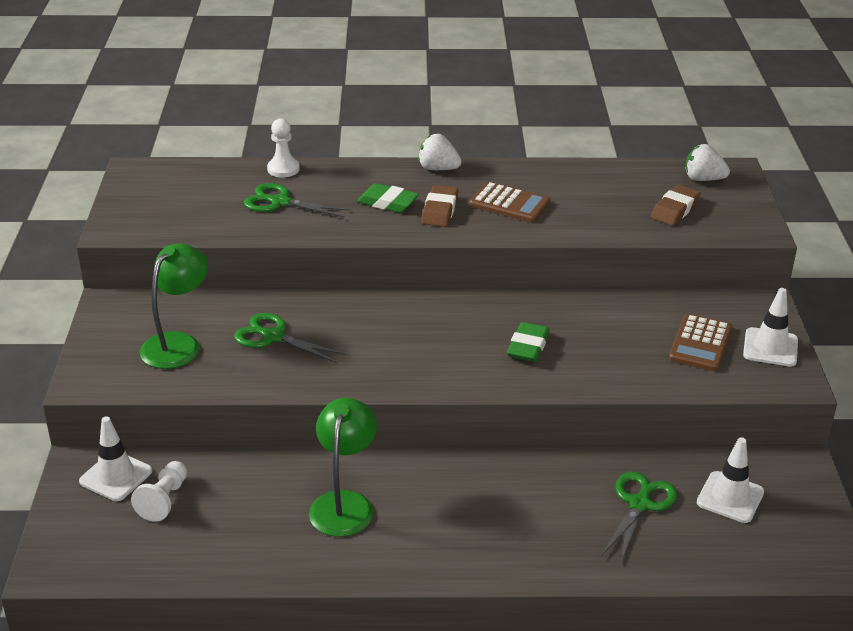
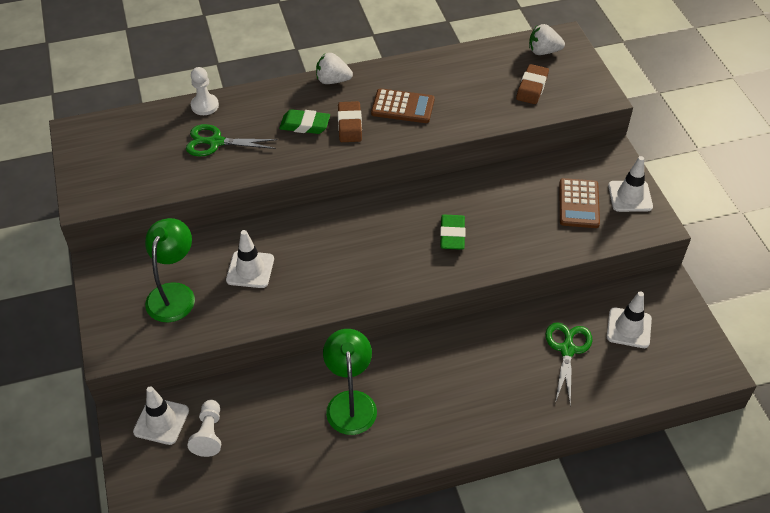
camera: 15 degrees left, 15 degrees up
(274, 337) = (250, 269): green scissors -> white traffic cone

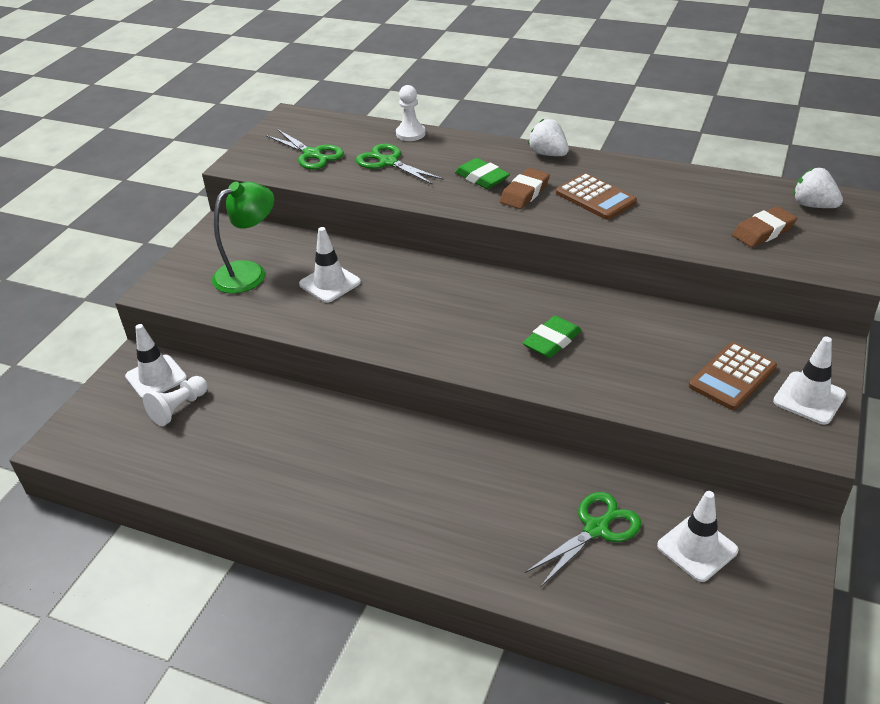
camera: 40 degrees right, 10 degrees down
(141, 162) = (312, 154): none -> green scissors
(350, 402) = (321, 451): green lamp -> none

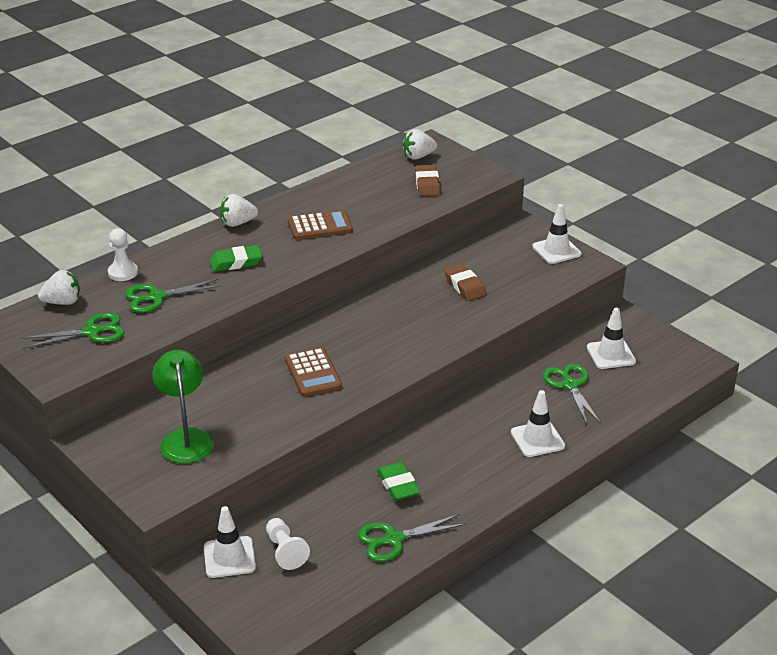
camera: 65 degrees left, 5 degrees down
(230, 477) = (394, 539): none -> green scissors
(330, 283) = (249, 398): white traffic cone -> white traffic cone (537, 439)
(344, 126) = (63, 302): none -> white strawberry
(524, 193) = (280, 251): brown eraser -> brown eraser (465, 286)
(552, 341) = (422, 319): green eraser -> green eraser (398, 485)
(732, 377) = (517, 267): brown calculator -> brown calculator (313, 373)

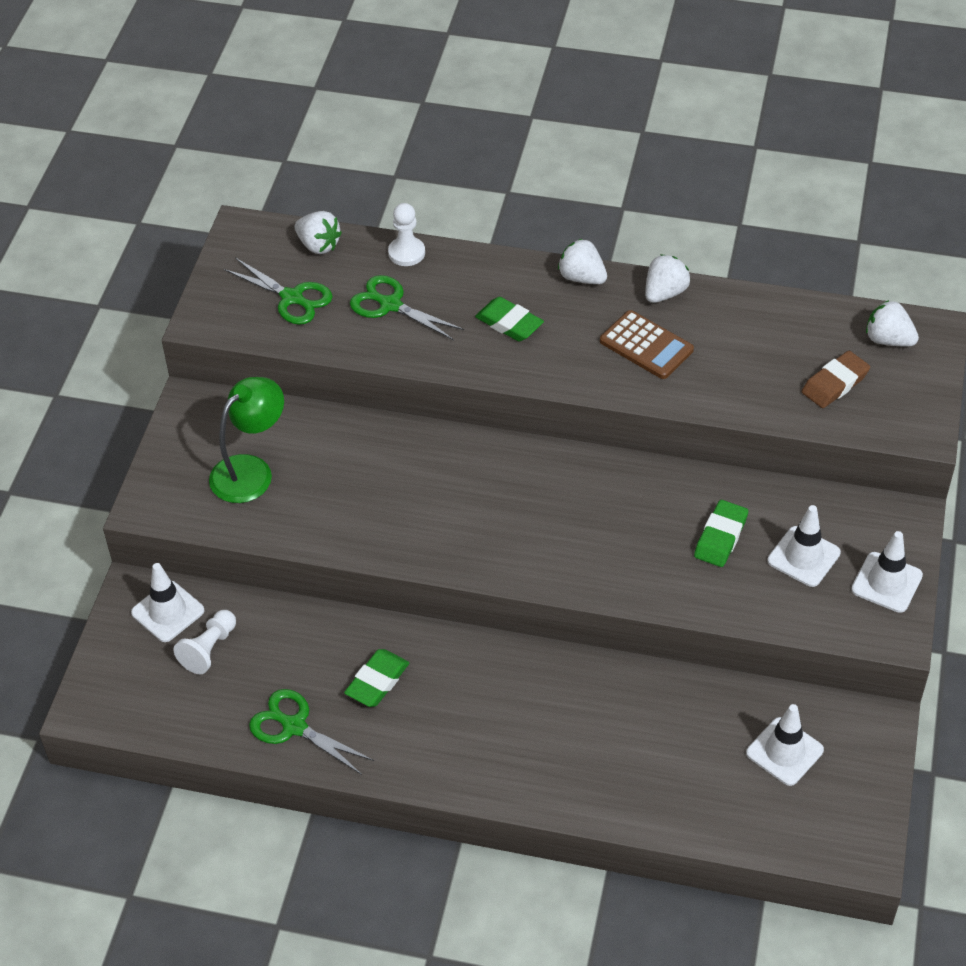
camera: 55 degrees right, 15 degrees up
(289, 203) = (664, 293): none -> white strawberry
(313, 373) = (436, 502): brown calculator -> none
(465, 286) = (721, 537): brown eraser -> green eraser
(537, 439) = (558, 763): white traffic cone -> white traffic cone (803, 557)
(570, 385) = (685, 742): green scissors -> none

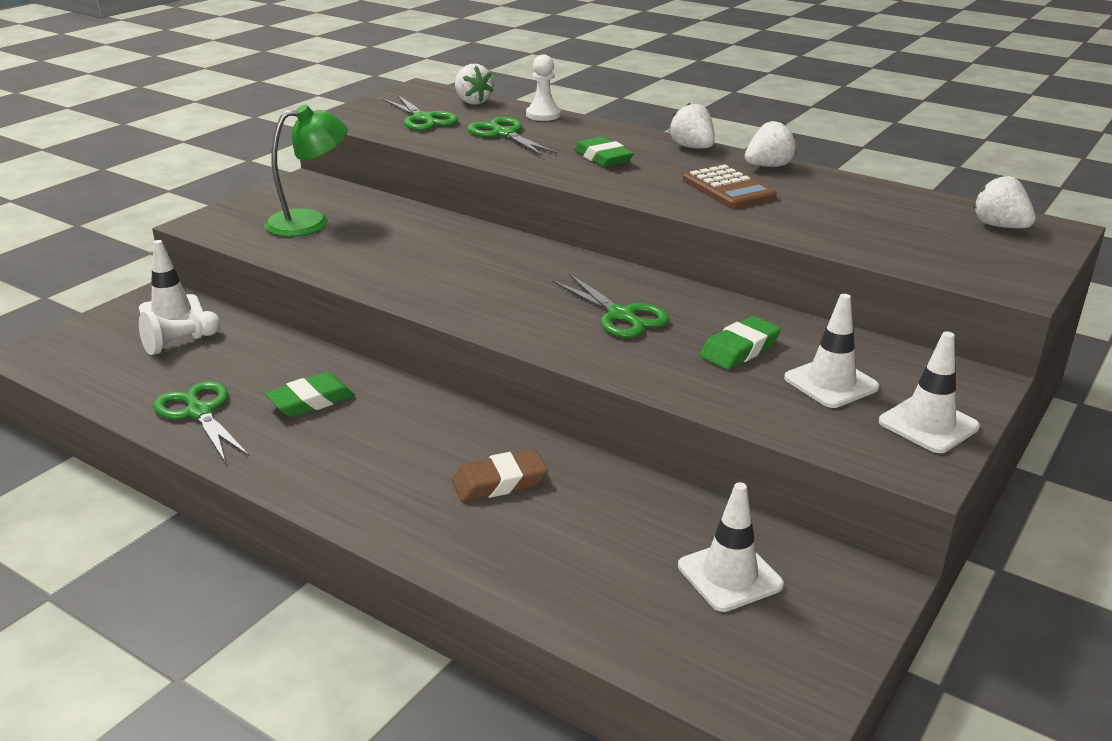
camera: 20 degrees right, 20 degrees down
(608, 523) = (620, 315): none -> green scissors
(835, 384) = (923, 241): brown eraser -> brown eraser (499, 482)

